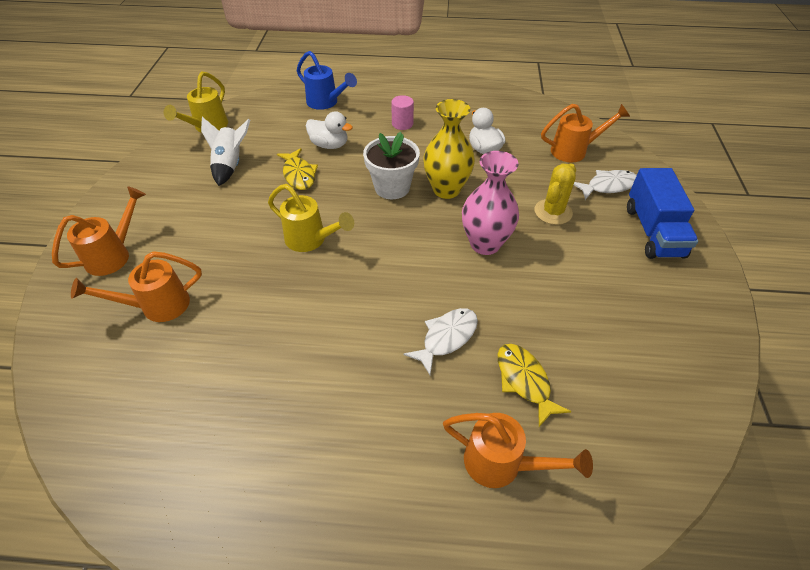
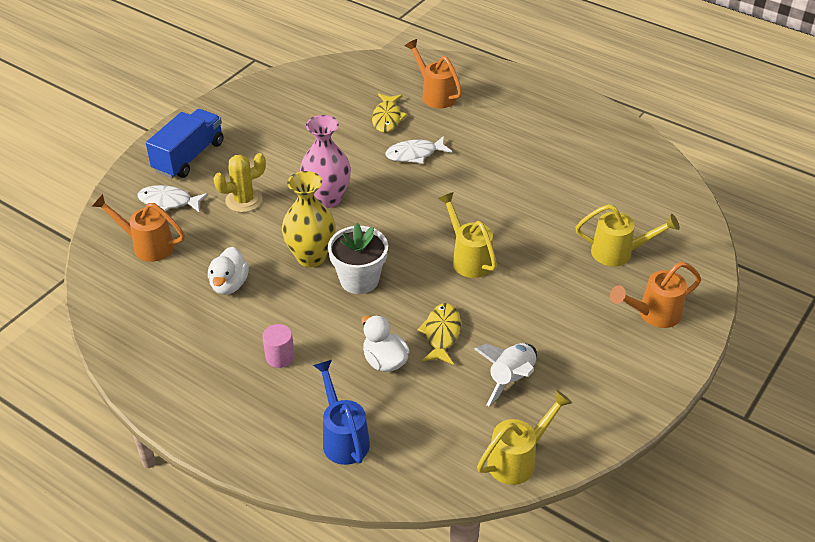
camera: 150 degrees left, 5 degrees down
(156, 306) = (619, 253): orange watering can -> yellow watering can

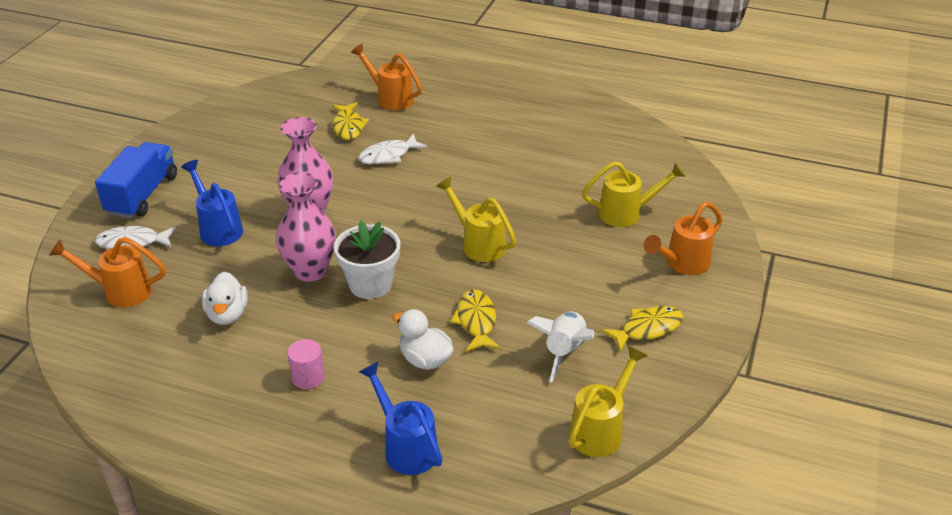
camera: 15 degrees left, 5 degrees down
(244, 200) = (218, 228): yellow cactus -> blue watering can
(311, 257) = (310, 271): yellow vase -> pink vase
(596, 372) = (647, 329): none -> yellow fish

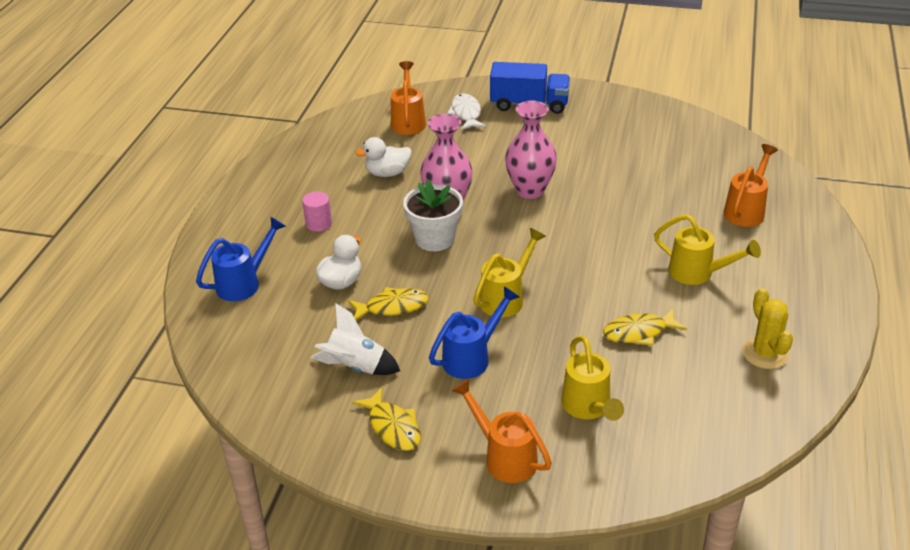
camera: 85 degrees right, 0 degrees up
(218, 228) = (495, 148): blue watering can -> blue watering can (472, 357)
(348, 127) = (678, 191): yellow fish -> yellow fish (639, 332)
(388, 156) = (637, 223): white fish -> none
(572, 122) = (765, 353): none -> yellow cactus
(601, 429) = (257, 396): yellow watering can -> yellow watering can (698, 273)

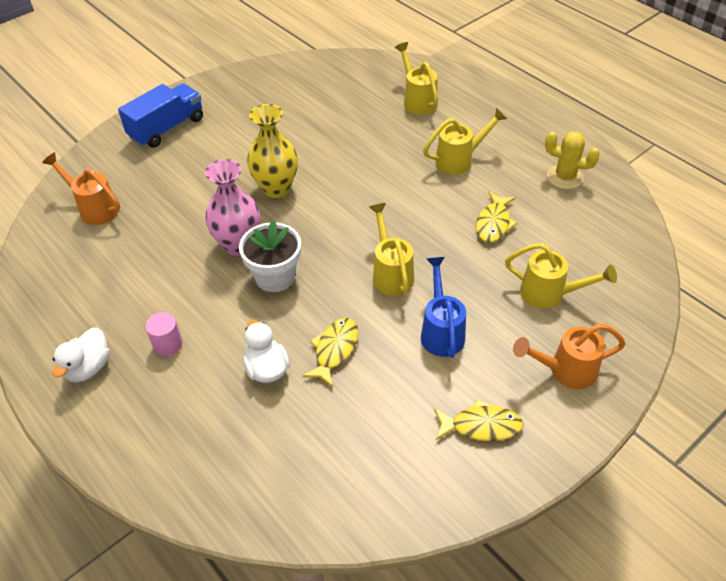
camera: 55 degrees left, 10 degrees up
(244, 283) = (194, 445): blue watering can -> none
(355, 367) = (388, 415): white rocket -> none
(387, 173) = (151, 260): white duck -> white duck (88, 368)
(466, 113) = (131, 168): white fish -> none
(530, 190) = (276, 188): pink vase -> yellow vase
(746, 210) = (417, 100): orange watering can -> yellow watering can

